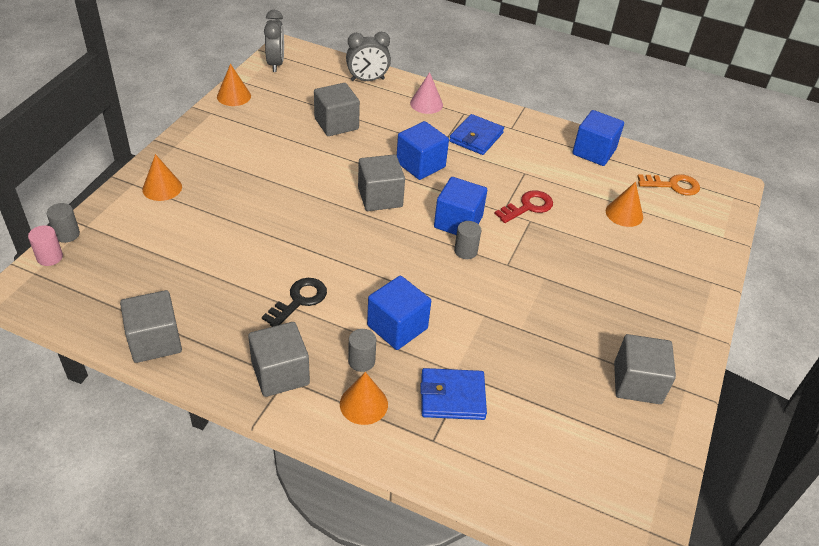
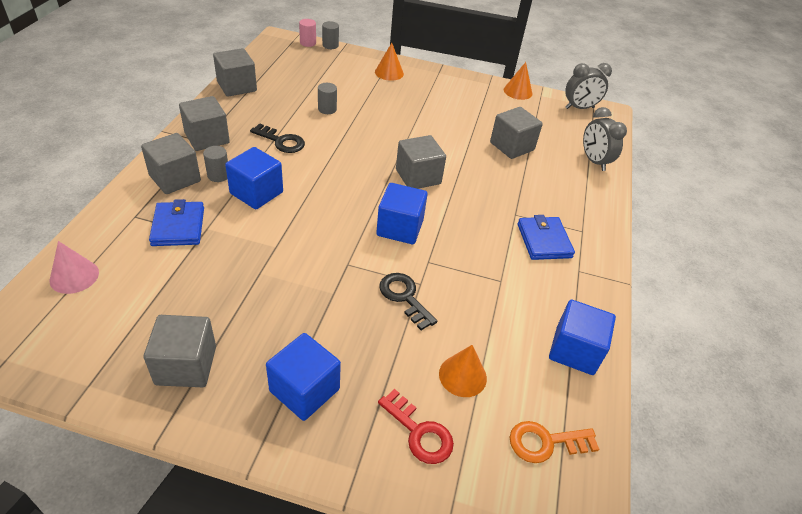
camera: 80 degrees right, 0 degrees up
(363, 404) = (175, 178): orange cone -> grey cube
(420, 165) = (477, 201): blue cube -> blue cube (304, 390)
(426, 104) = (581, 202): pink cone -> pink cone (74, 276)
(465, 251) = (359, 233): grey cylinder -> grey cylinder (327, 109)
(476, 137) = (544, 241): blue wallet -> blue wallet turned 60 degrees clockwise
(528, 207) = (442, 282): red key -> red key (419, 432)
(547, 233) = (404, 297): none -> black key
(673, 185) = (545, 442): orange key -> orange key turned 90 degrees clockwise

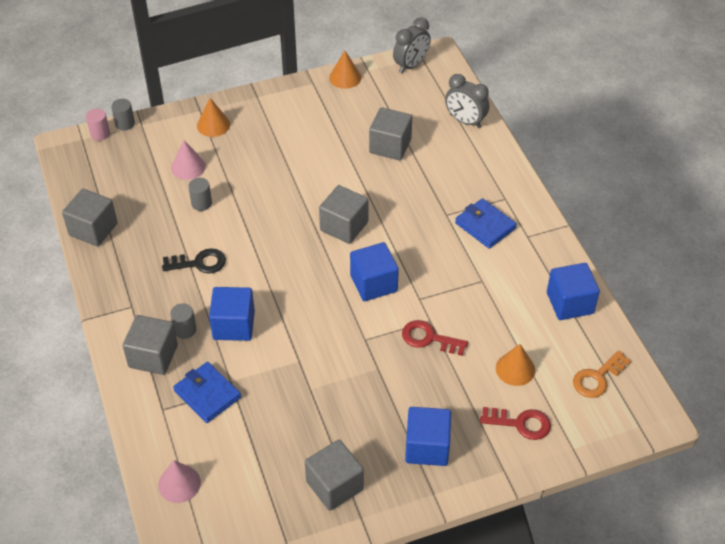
camera: 30 degrees left, 5 degrees up
(207, 138) = (132, 301): grey cube -> none
(343, 85) = (188, 167): none -> pink cone
(404, 297) = (429, 338): black key -> red key

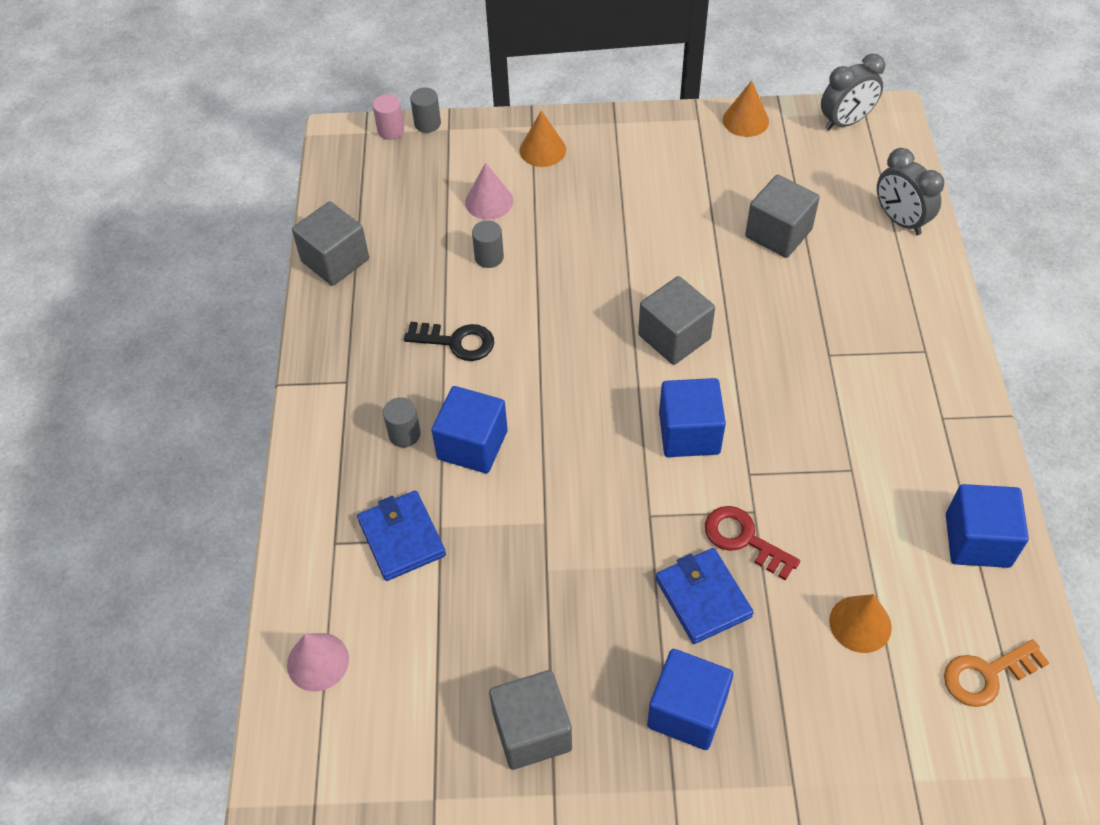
camera: 20 degrees right, 5 degrees up
(153, 356) = (349, 461): grey cube -> none
(485, 226) = (882, 385): blue wallet -> blue wallet (703, 598)
(520, 423) = (842, 715): red key -> none

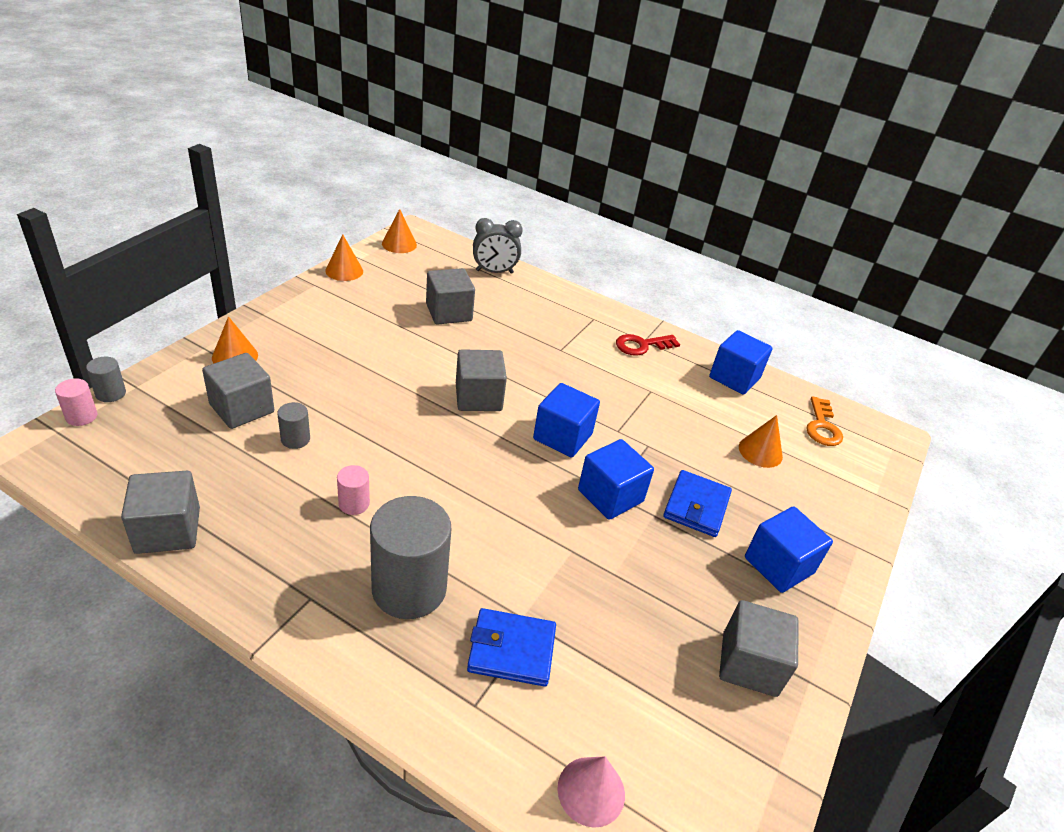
camera: 65 degrees left, 15 degrees down
(404, 434) = (409, 588): grey cylinder -> grey cylinder, size x2.23
(457, 342) = (354, 504): black key -> pink cylinder
(472, 445) = (463, 551): blue cube -> blue cube (610, 496)
(489, 201) = (242, 408): pink cone -> grey cube
(703, 598) = (696, 506): blue wallet -> blue wallet turned 75 degrees counterclockwise
(743, 539) = (665, 462): red key -> red key (642, 345)
(845, 122) = (399, 244): grey clock -> orange cone

